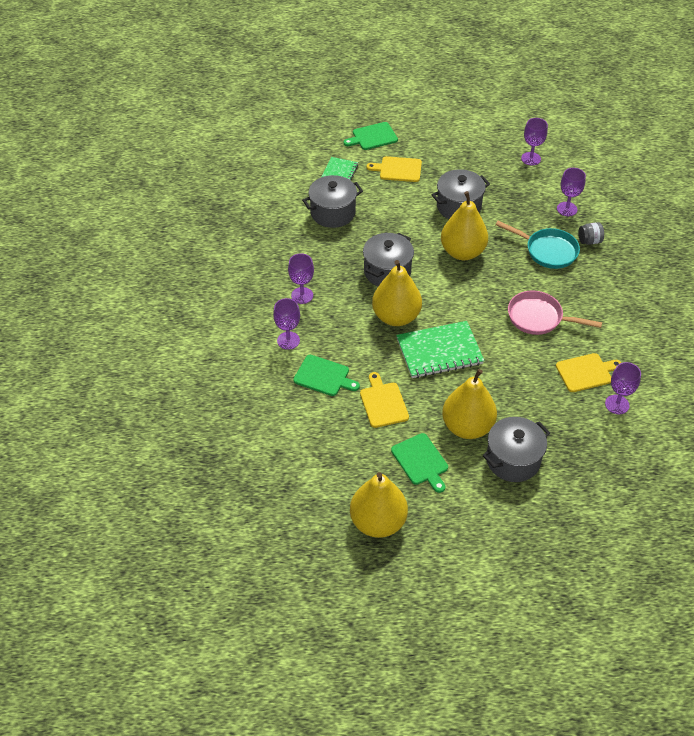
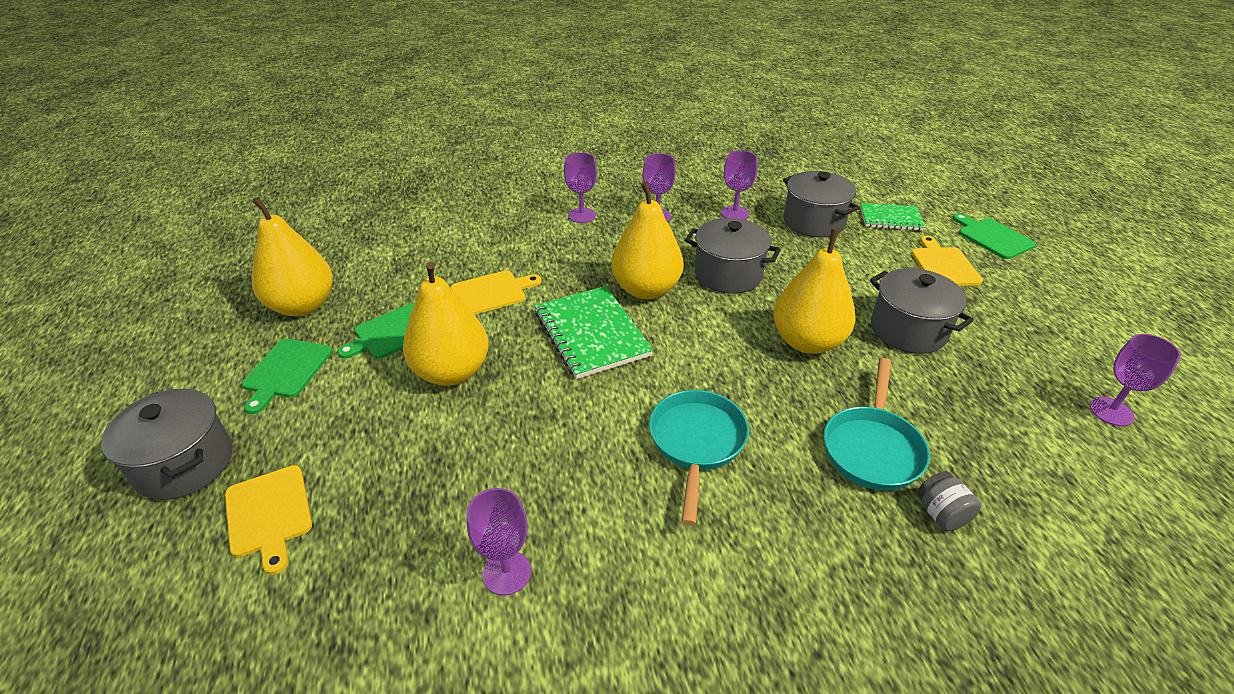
camera: 80 degrees right, 10 degrees down
(324, 376) = (530, 244): green cutting board -> green cutting board (286, 371)
(513, 460) = (385, 426): grey pot -> grey pot (184, 464)
(538, 318) = (696, 443): pink pan -> turquoise pan
(567, 209) = (1010, 473): purple goblet -> purple goblet (734, 213)
(586, 372) = (581, 518): yellow cutting board -> yellow cutting board (269, 514)

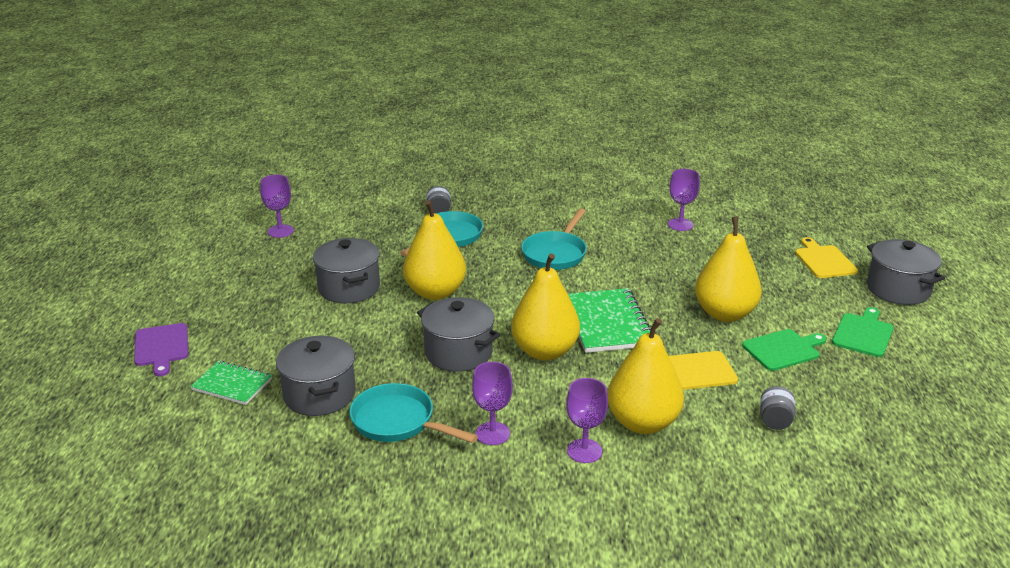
camera: 165 degrees left, 10 degrees down
(302, 306) = (883, 387): yellow pear -> yellow pear (642, 423)
(423, 259) = (775, 421): none -> grey jar
(734, 213) = (398, 422): purple goblet -> turquoise pan
(943, 265) = (249, 329): yellow cutting board -> none
(992, 237) = (161, 347): green cutting board -> purple cutting board

